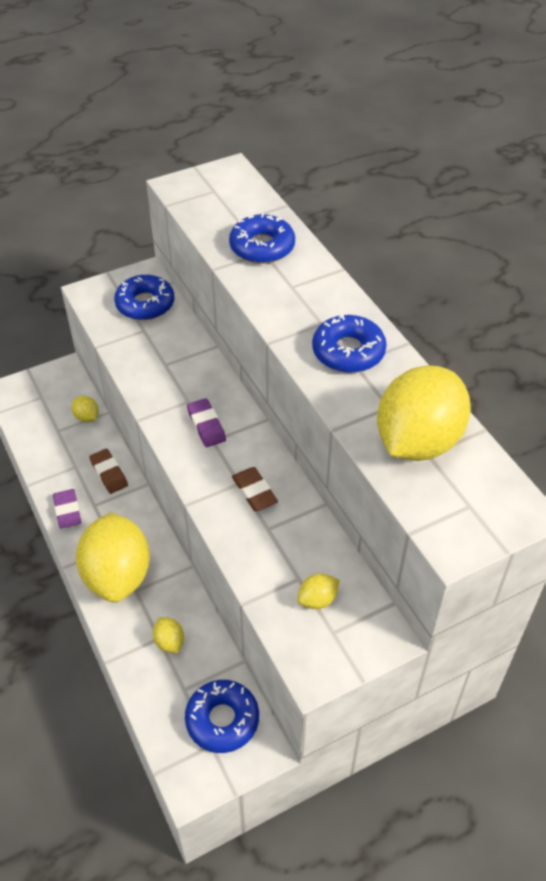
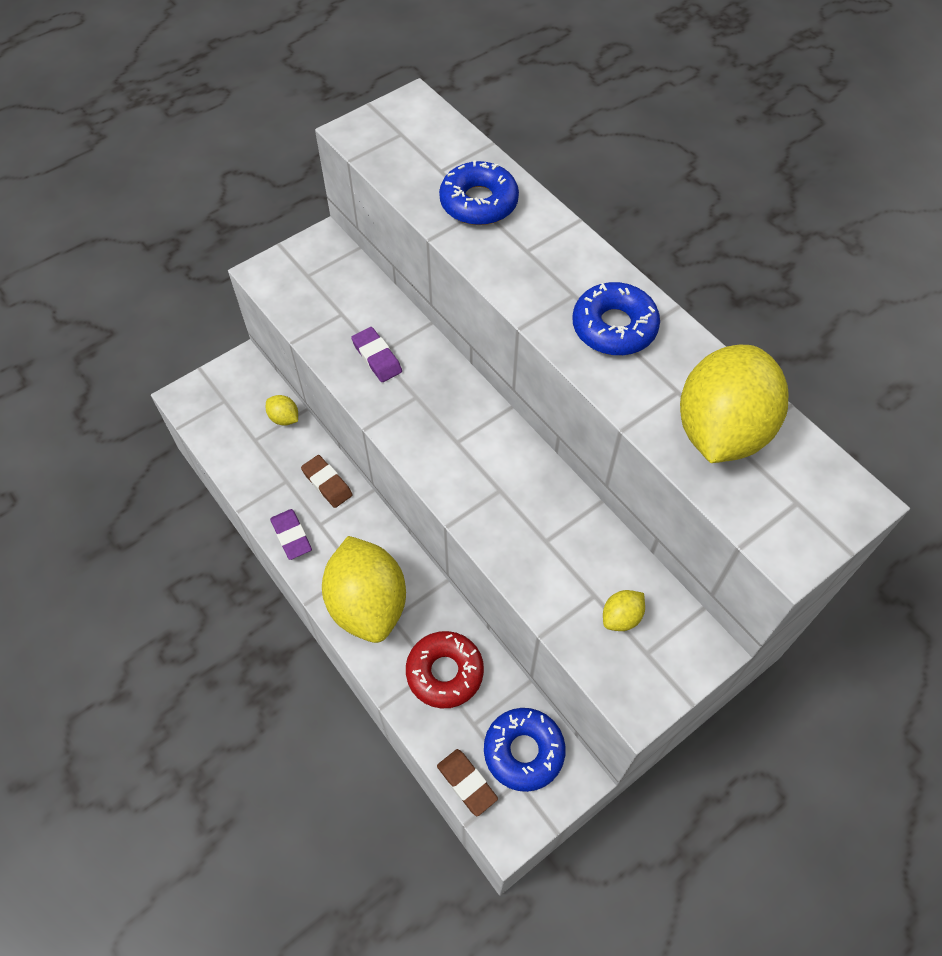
camera: 10 degrees left, 10 degrees up
(145, 304) = (335, 280): blue donut -> none
(169, 642) = (445, 672): yellow lemon -> red donut
(206, 425) = (445, 424): purple eraser -> purple eraser (377, 357)
(254, 492) = (520, 498): brown eraser -> brown eraser (467, 783)

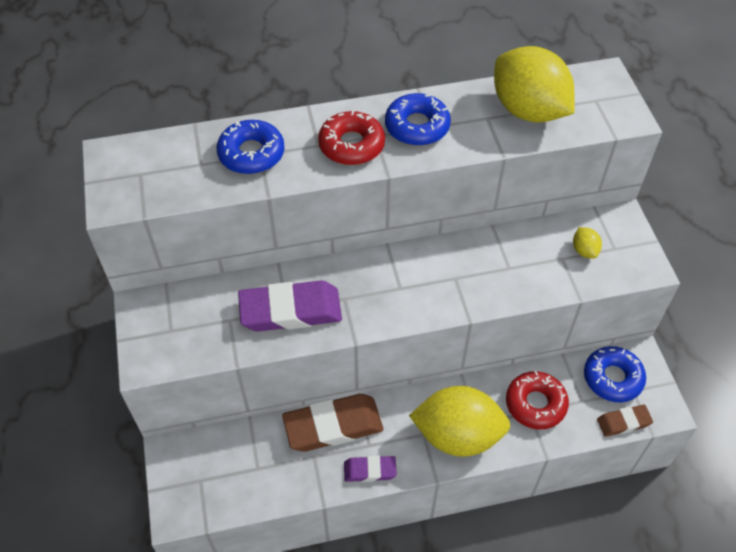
camera: 65 degrees left, 5 degrees down
(284, 418) = (249, 437): yellow lemon -> none
(327, 483) = (333, 426): brown eraser -> brown eraser, size x1.88
(377, 357) = (290, 310): purple eraser -> purple eraser, size x1.88
(545, 279) = (351, 145): none -> red donut

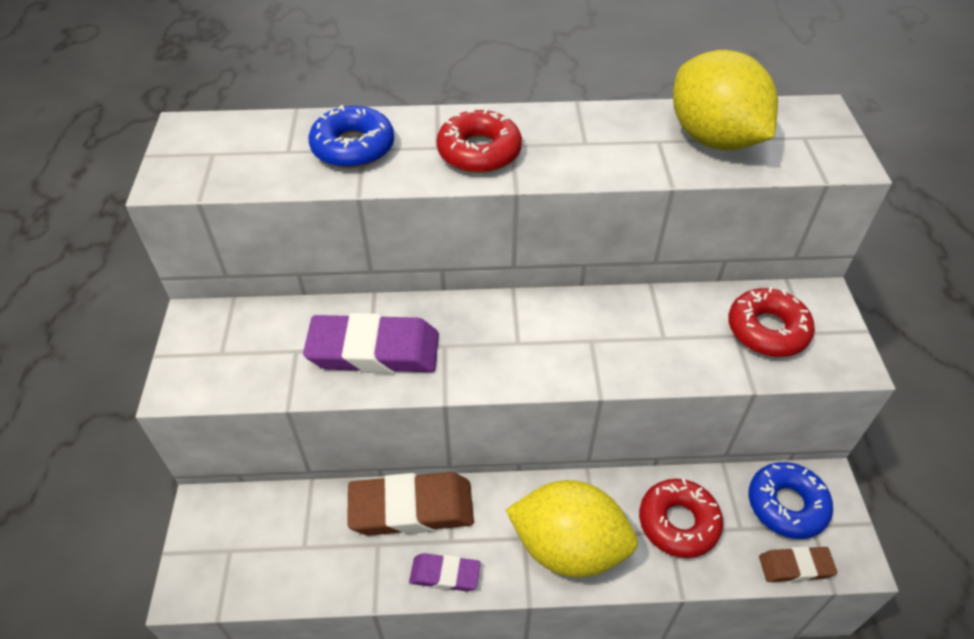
camera: 10 degrees right, 5 degrees down
(417, 126) = (566, 141): blue donut -> none
(584, 250) = (767, 330): yellow lemon -> red donut

